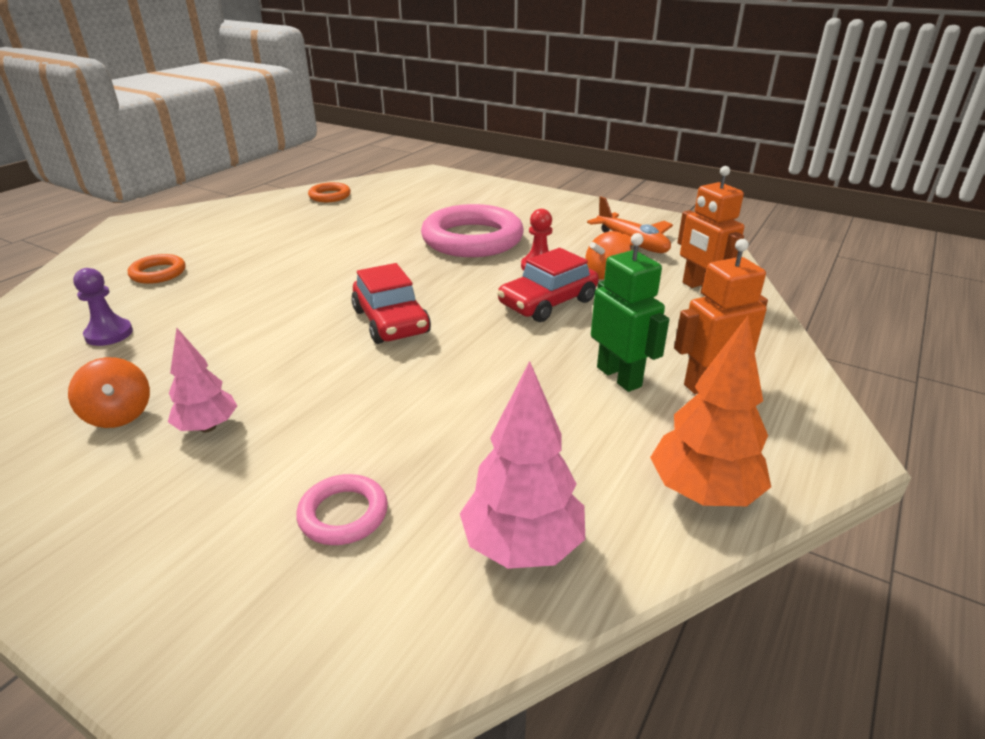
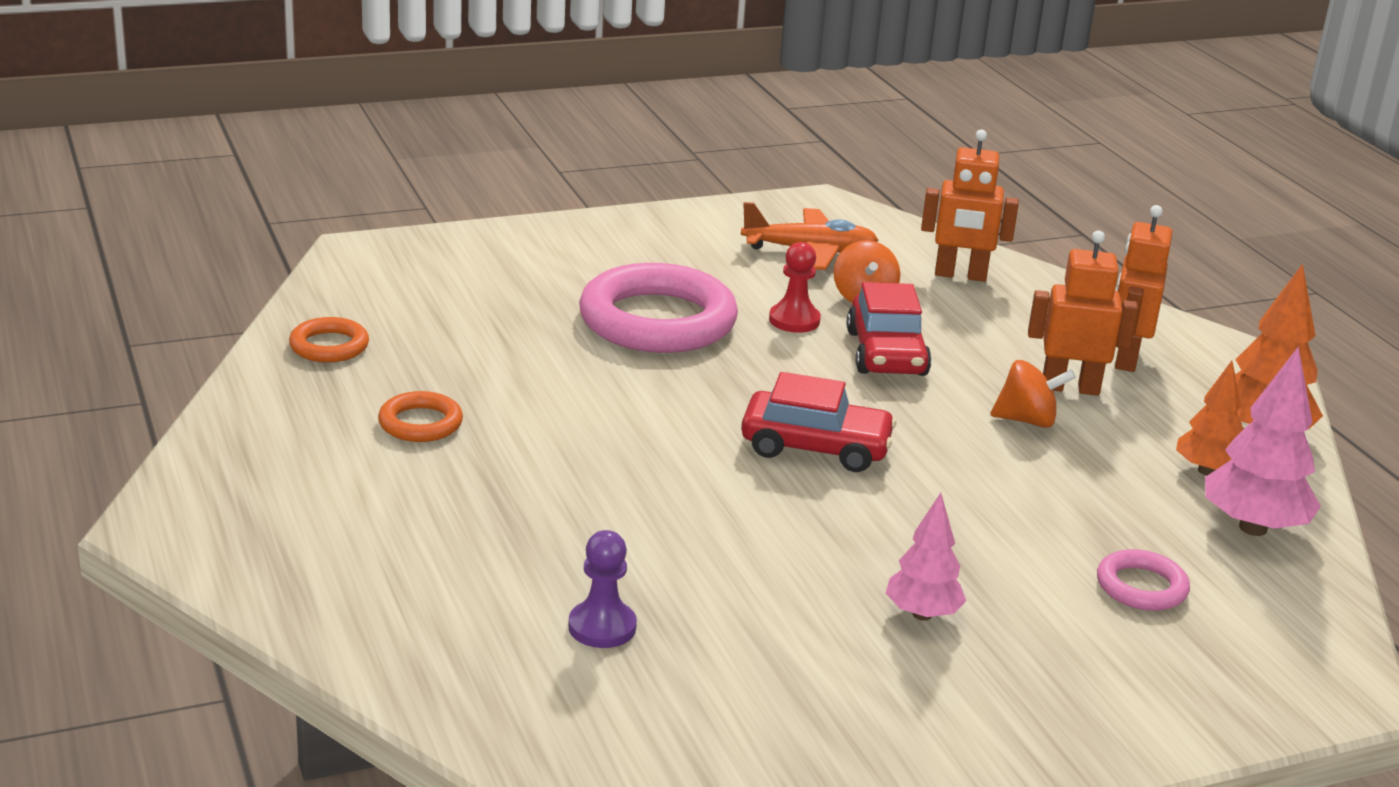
camera: 55 degrees left, 5 degrees down
(119, 415) = (834, 660): orange spinning top -> orange spinning top (1027, 420)
(158, 273) = (436, 550): orange ring -> orange ring (420, 423)
(588, 483) = (1206, 471): none -> orange tree
(619, 377) = (1070, 387): green robot -> orange robot

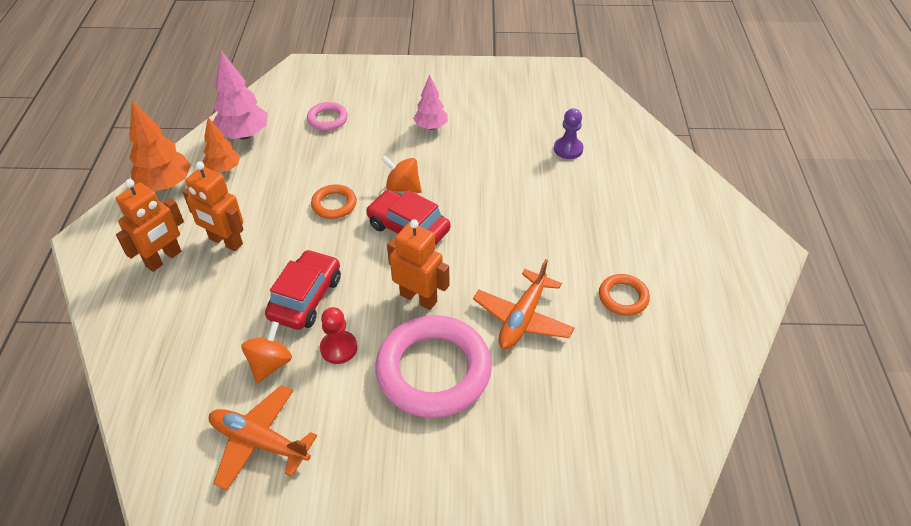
camera: 155 degrees left, 20 degrees up
(329, 346) = (673, 393): orange ring -> orange ring (334, 204)
(566, 380) = (522, 318): none -> orange plane
(960, 275) = (174, 377): orange robot -> orange robot (418, 298)
(1027, 420) = (277, 222): orange spinning top -> orange spinning top (403, 187)

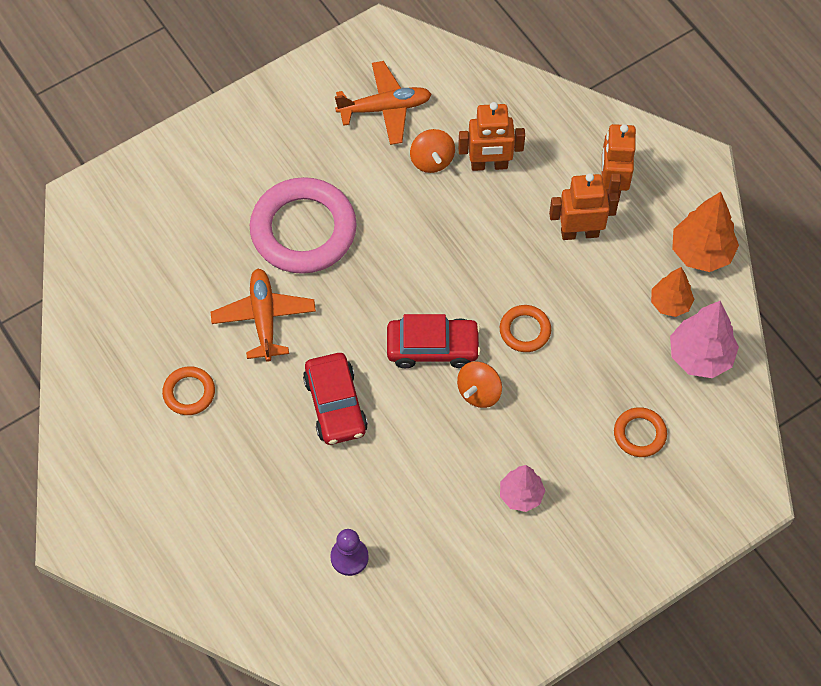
camera: 145 degrees right, 15 degrees up
(306, 298) = (458, 226): red car -> red car (335, 405)
(327, 119) = (639, 434): pink ring -> orange ring
(339, 348) = (391, 203): red pawn -> none
(403, 187) = (479, 392): orange spinning top -> orange spinning top turned 135 degrees clockwise
(418, 298) = (365, 283): orange robot -> orange robot (489, 165)

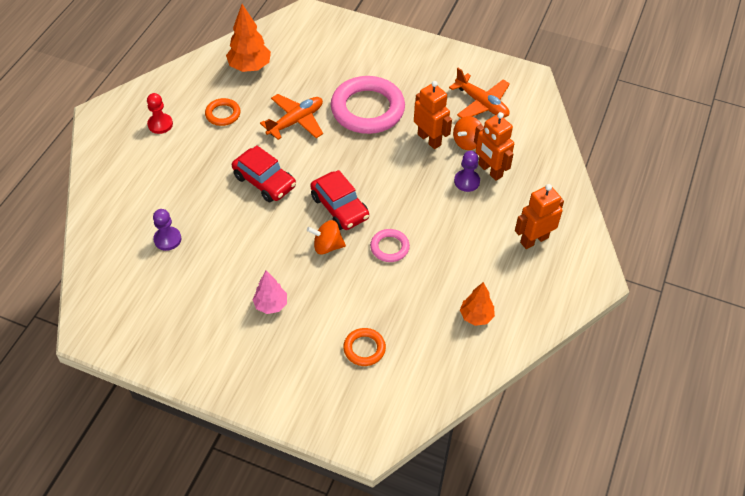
camera: 55 degrees right, 10 degrees down
(151, 474) = (160, 124): none -> red pawn
(335, 405) = (264, 181): red car -> red car turned 90 degrees counterclockwise
(488, 197) = (467, 181): none -> purple pawn
(525, 330) = (389, 247): orange ring -> pink ring
(579, 232) = (484, 240): orange robot -> orange robot (429, 139)
(700, 356) = (451, 354): pink tree -> none
(701, 252) = (530, 315): orange tree -> orange tree (250, 67)

